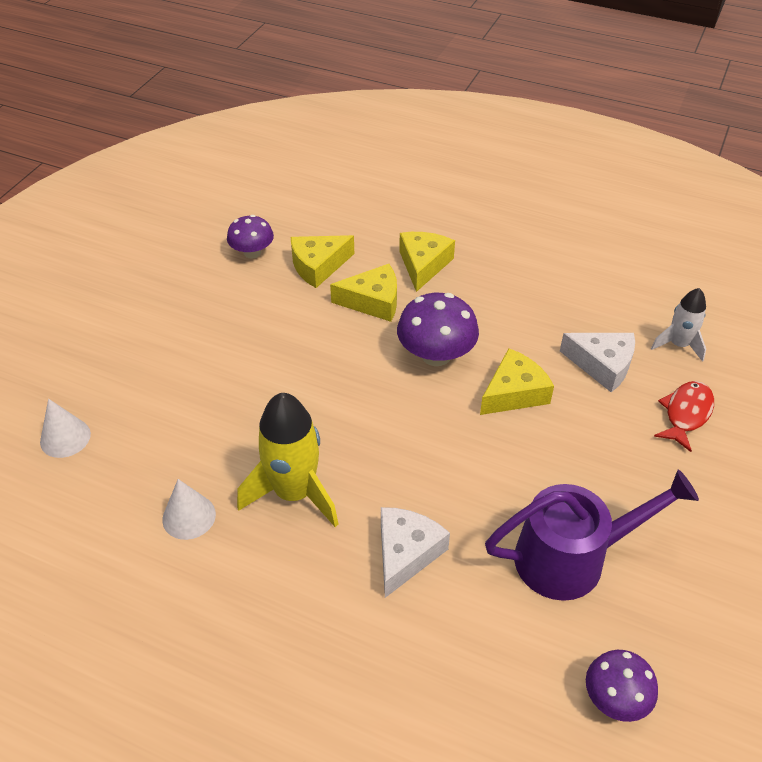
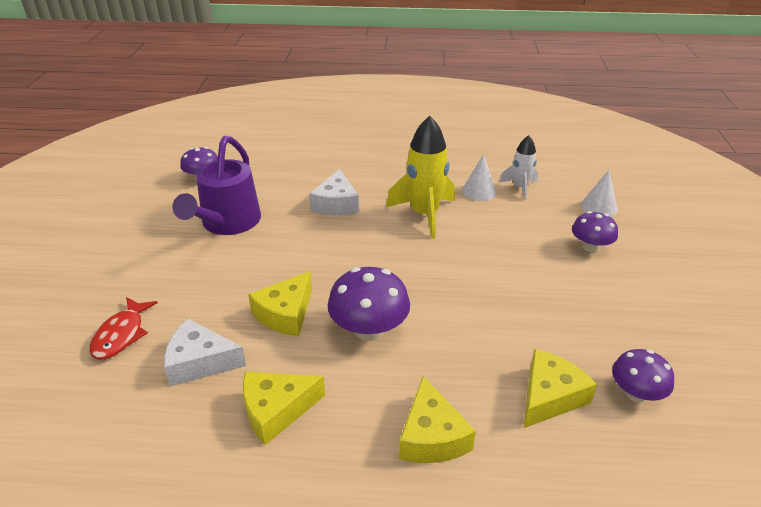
camera: 160 degrees right, 10 degrees down
(142, 383) = (590, 247): none -> purple mushroom
(373, 301) = (460, 368): yellow cheese -> yellow cheese (276, 410)
(573, 557) = (227, 224): purple watering can -> purple watering can turned 45 degrees counterclockwise
(678, 345) = (109, 409): white rocket -> white rocket (520, 187)

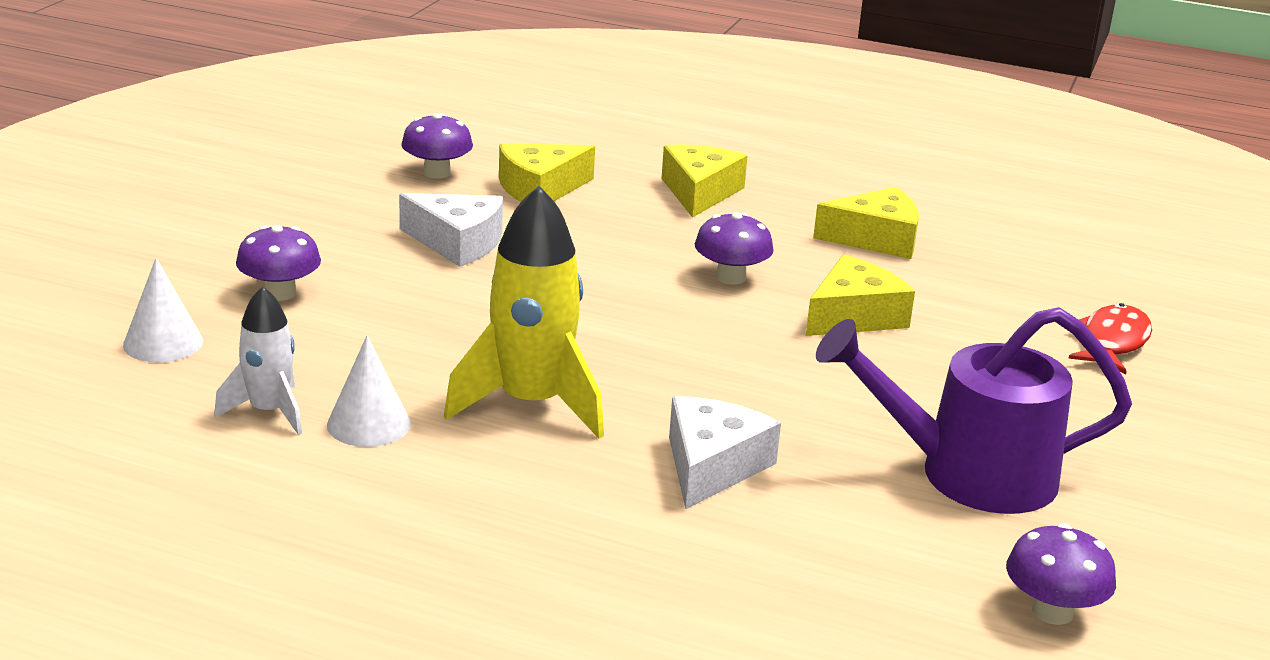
camera: 165 degrees left, 10 degrees down
(200, 362) = (981, 293): white cheese -> white cheese (457, 243)
(227, 224) = (967, 474): purple watering can -> purple watering can turned 120 degrees counterclockwise
(369, 329) = (731, 277): purple mushroom -> purple mushroom, size x0.65

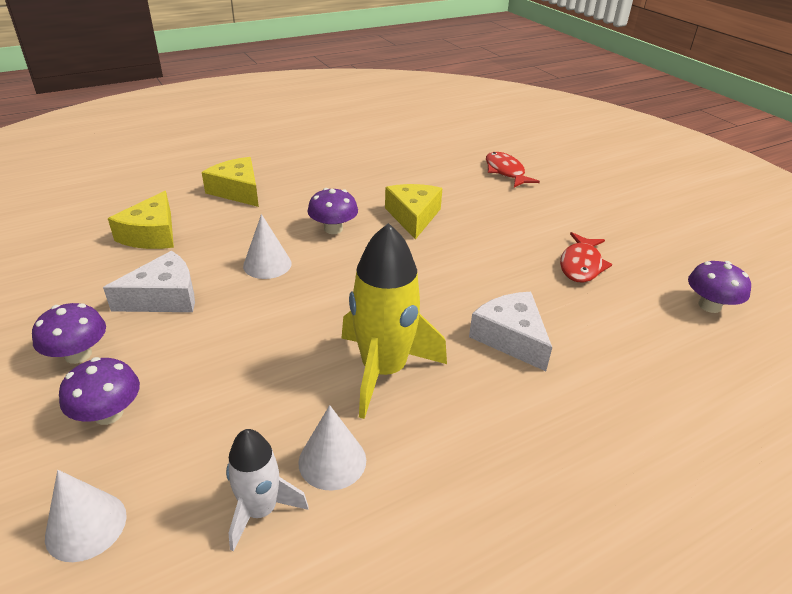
camera: 50 degrees left, 10 degrees up
(437, 173) = (69, 259): purple mushroom -> purple mushroom (78, 354)
(597, 269) = (267, 264): none -> white cone
(876, 239) = (352, 173): yellow cheese -> none
(967, 474) = (581, 265): purple watering can -> red fish

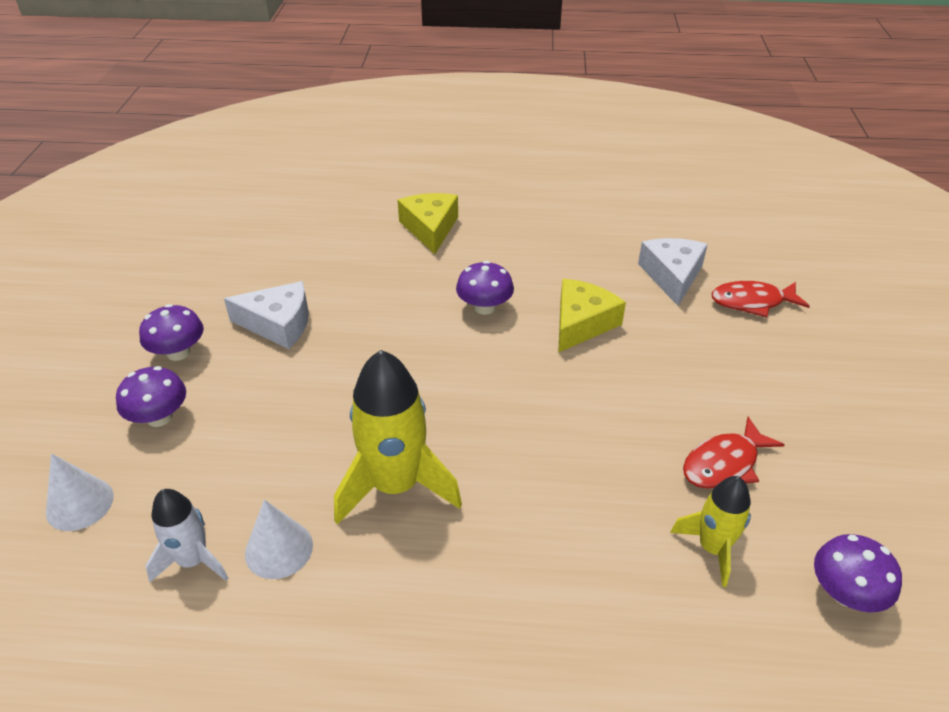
camera: 35 degrees right, 5 degrees up
(151, 234) = (318, 252): yellow cheese -> none
(267, 264) = (389, 324): white cone -> none
(505, 172) = (752, 302): red fish -> red fish turned 105 degrees counterclockwise
(511, 338) = (552, 513): white cheese -> white cheese (672, 276)
(622, 314) = (712, 548): none -> yellow rocket

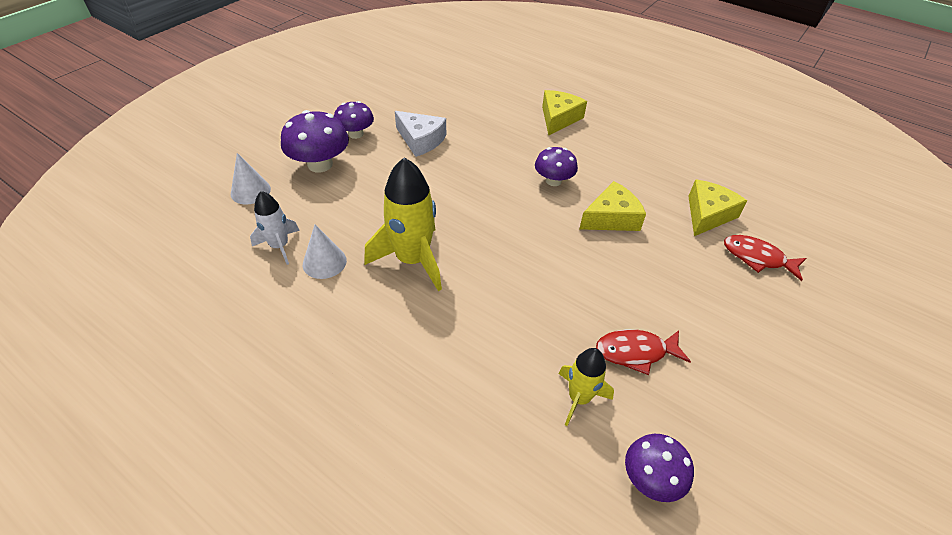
camera: 30 degrees right, 5 degrees up
(159, 417) = (320, 164): purple mushroom -> purple mushroom, size x1.55
(672, 276) = (708, 214): white cheese -> yellow cheese

